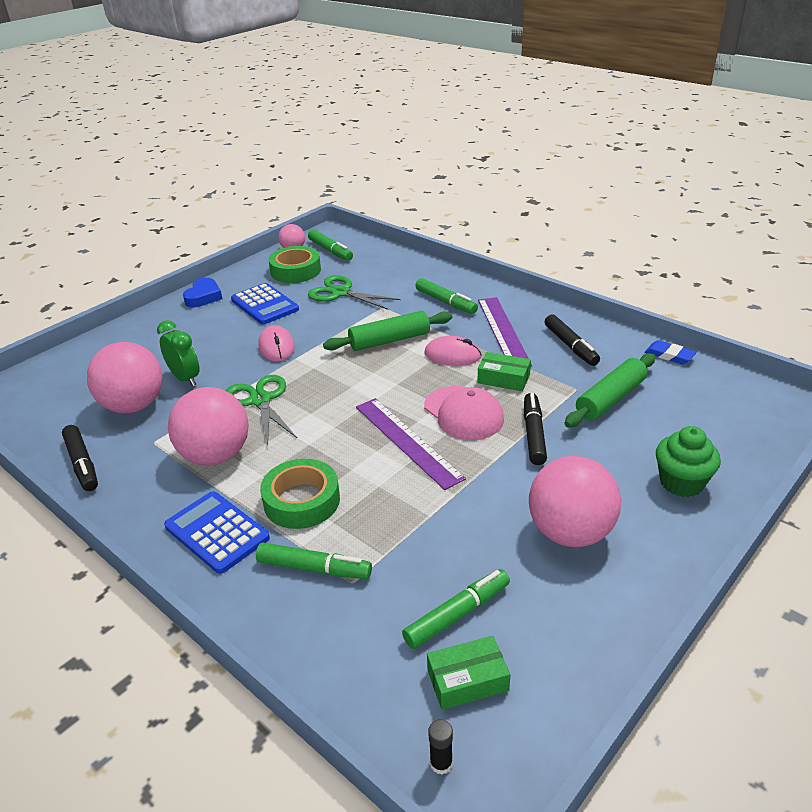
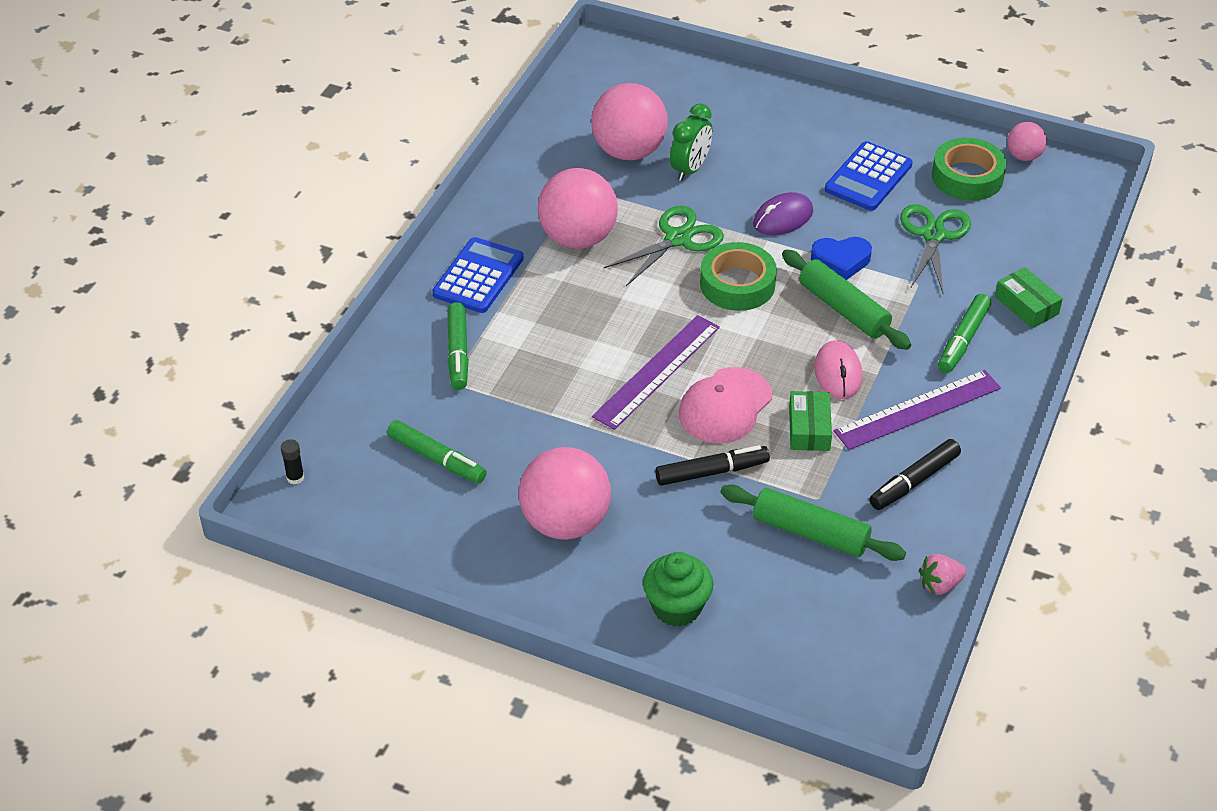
camera: 70 degrees right, 10 degrees up
(82, 464) = (531, 155): black marker -> none
(203, 297) = (859, 120): blue heart -> blue heart (841, 261)
(276, 347) = (782, 218): pink mouse -> purple mouse
(301, 501) = (538, 318): green tape -> green tape (737, 284)
(330, 251) = (1042, 192): green marker -> none
(467, 680) = (372, 478): green box -> green box (1026, 305)
(669, 355) = (940, 585): blue eraser -> pink strawberry

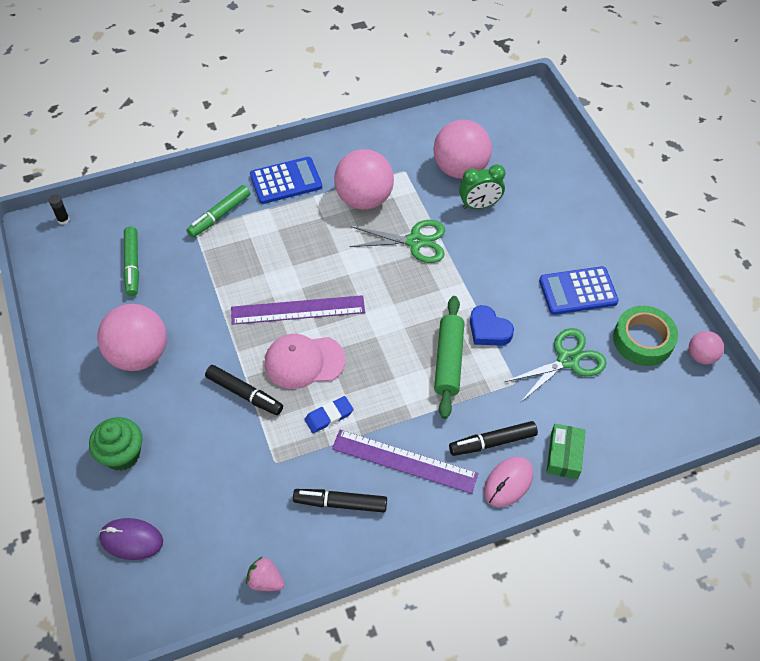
camera: 45 degrees right, 10 degrees up
(737, 284) = (410, 295): green tape -> none
(782, 218) = (491, 276): purple mouse -> purple mouse (131, 540)
(809, 428) = (329, 416): green box -> blue eraser
(810, 533) = (243, 479): green rolling pin -> none
(838, 373) = (391, 397): pink mouse -> pink mouse (508, 483)
(963, 340) = (492, 442): green marker -> black marker

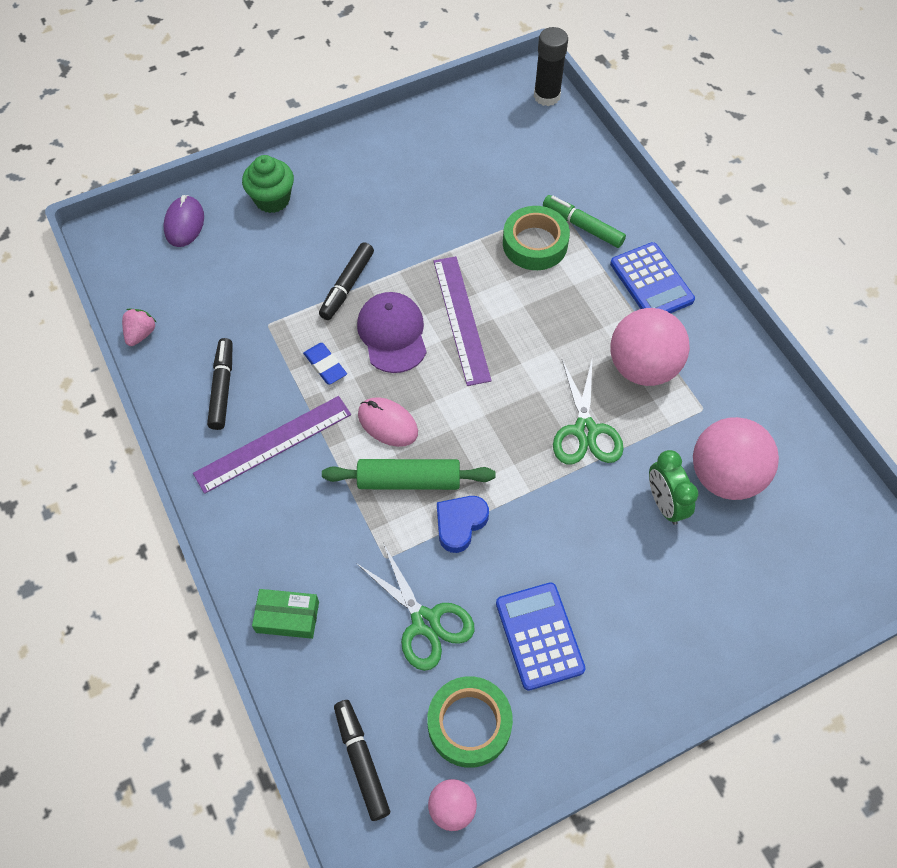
camera: 85 degrees right, 5 degrees up
(63, 220) = (547, 96): black glue stick -> black glue stick, size x2.11
(132, 265) = (498, 163): green marker -> none
(139, 354) = (386, 190): pink ball -> none
(230, 250) = (535, 244): none -> green tape
(304, 362) = (392, 334): pink cap -> purple cap
(404, 461) = (273, 444): purple ruler -> purple ruler turned 45 degrees clockwise
(492, 442) = (301, 534): black marker -> black marker (361, 761)
(508, 483) = (249, 553): pink mouse -> pink mouse (387, 423)

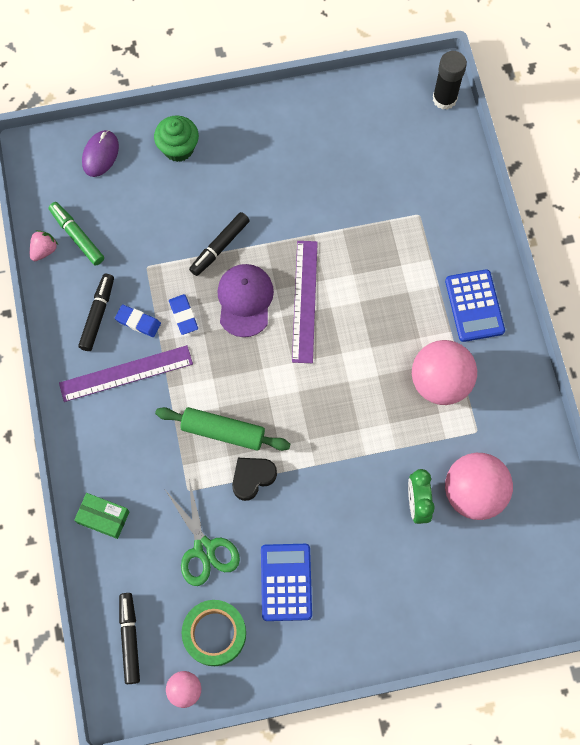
camera: 15 degrees right, 10 degrees up
(273, 384) = (138, 322): none -> blue eraser
(387, 423) = (219, 379): pink mouse -> none
(460, 524) = (252, 478): blue heart -> black heart
(535, 244) = (387, 245): green tape -> none
(582, 226) = (433, 238): green marker -> green marker (77, 236)
(585, 431) = (375, 425): green scissors -> none

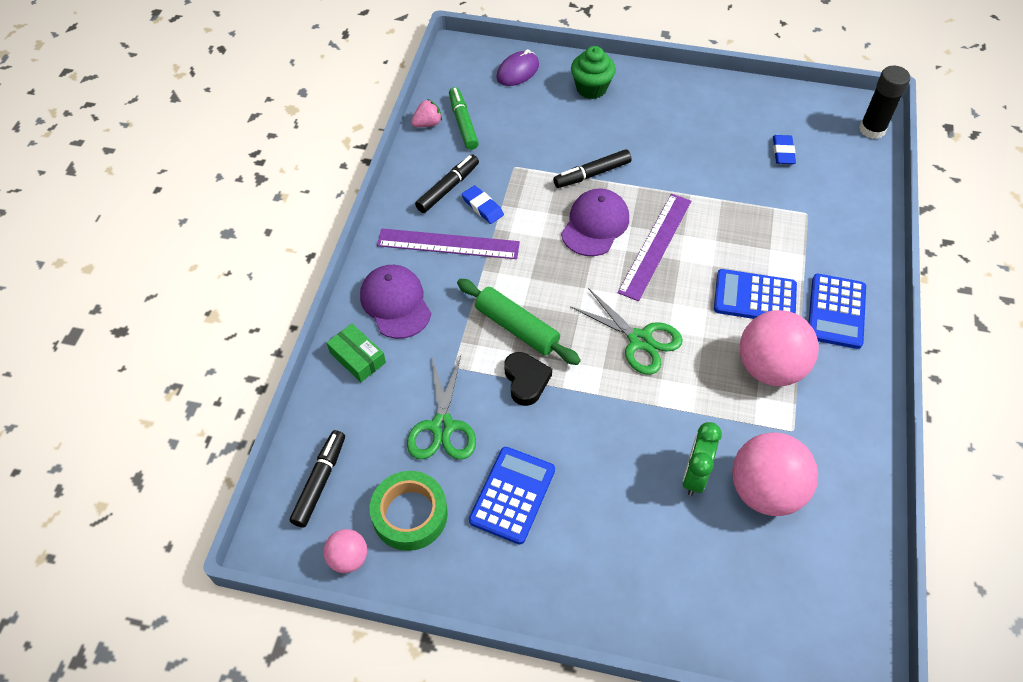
camera: 25 degrees right, 15 degrees down
(109, 452) = (395, 303): none -> purple cap
(183, 315) = (528, 216): blue eraser -> blue eraser (783, 152)
(252, 478) = (526, 380): black heart -> black heart turned 90 degrees clockwise
(328, 400) = (640, 340): none -> green scissors
(405, 319) = (754, 297): none -> blue calculator

